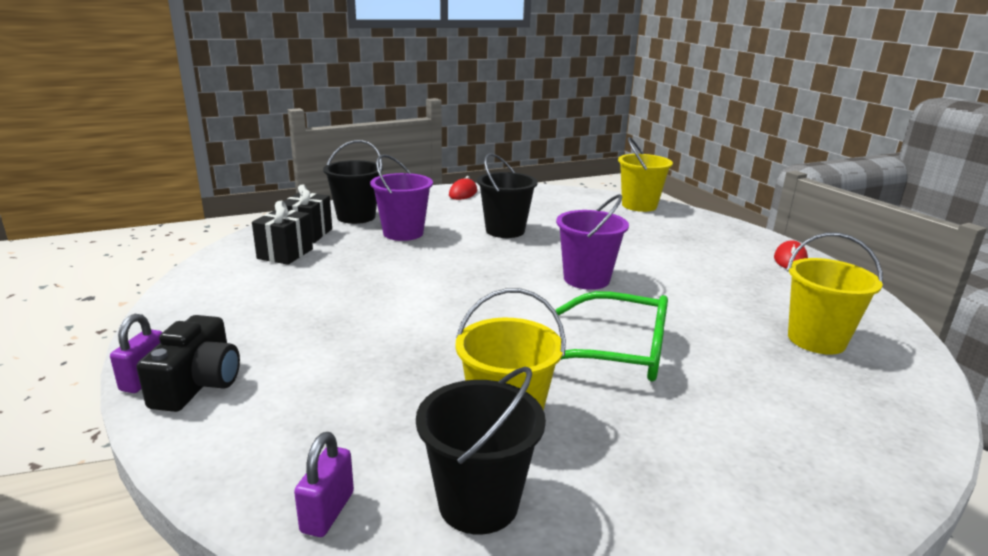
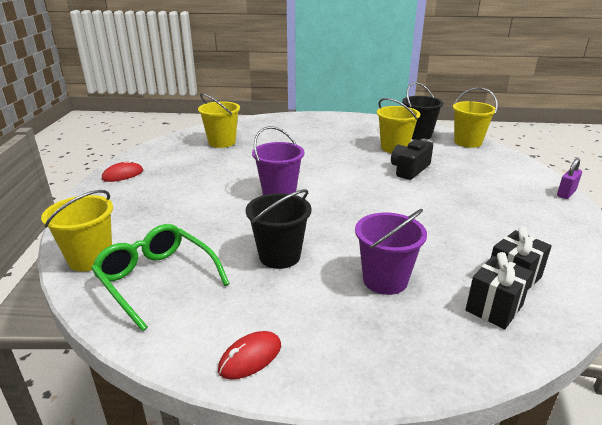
camera: 150 degrees left, 5 degrees up
(198, 384) = (535, 185): black camera -> black camera (409, 169)
(327, 512) = (467, 142): purple padlock -> yellow bucket
(356, 217) = (432, 331): black bucket -> none
(617, 352) = (320, 157): green glasses -> green glasses (157, 280)

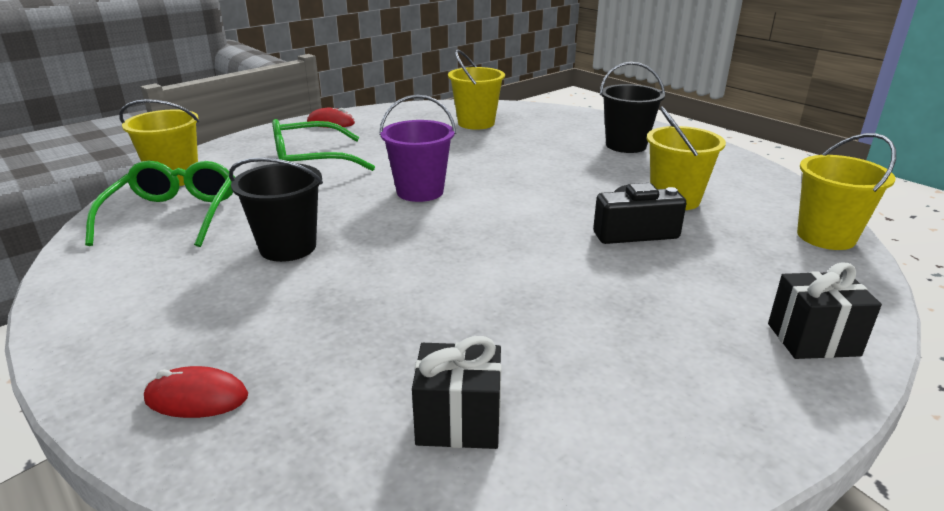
camera: 45 degrees right, 0 degrees up
(171, 204) = (311, 162): none -> green glasses
(250, 358) = (90, 310): red mouse -> red mouse (196, 398)
(385, 280) = (319, 325): purple bucket -> none
(418, 135) = (754, 198): black bucket -> black bucket (626, 145)
(494, 308) = (354, 431): black gift -> black gift (813, 339)
(566, 193) = (846, 385): purple padlock -> none

